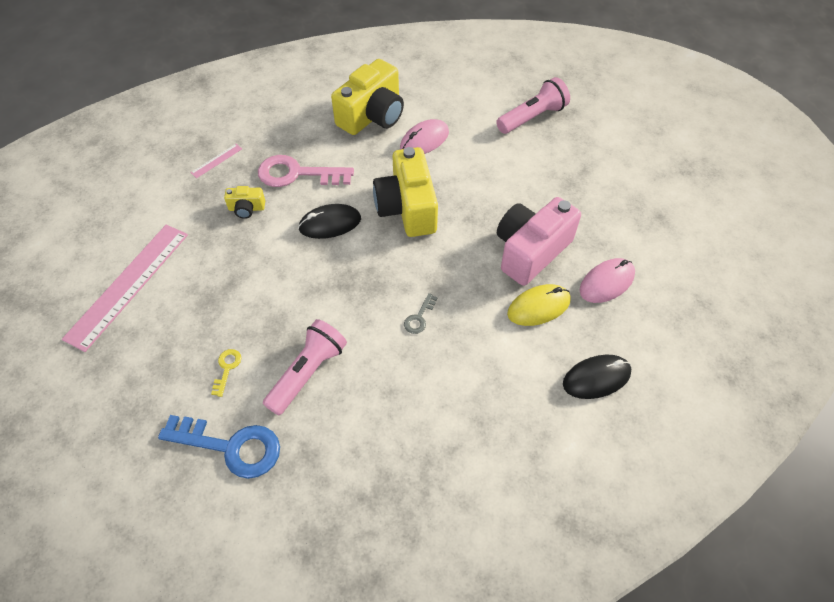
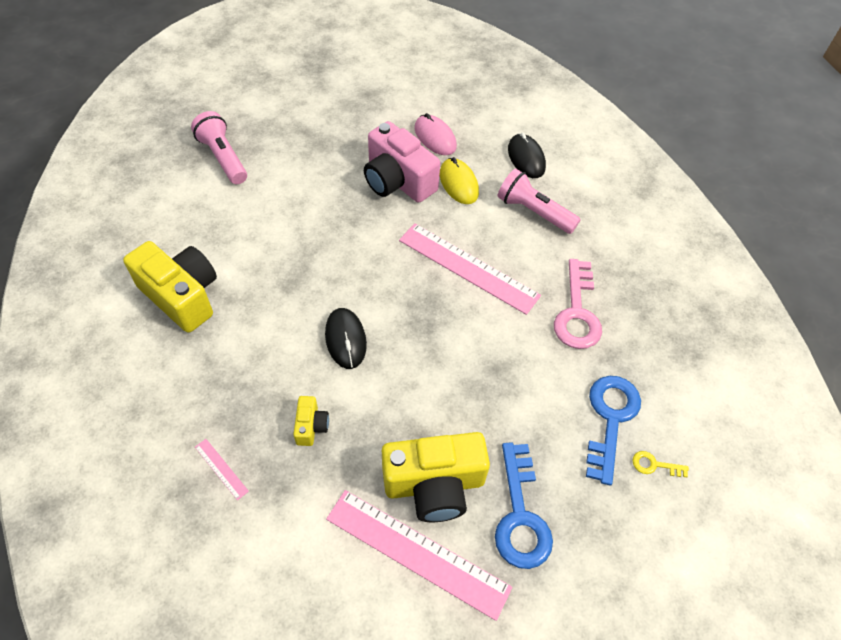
camera: 90 degrees left, 0 degrees up
(145, 360) = (520, 515): none -> blue key
(227, 368) = (528, 430): yellow key -> yellow key (654, 465)
(297, 174) = (263, 373): pink key -> pink key (577, 312)
(307, 373) = (529, 357): pink flashlight -> pink flashlight (534, 212)
(407, 208) = (332, 269): yellow camera -> yellow camera (434, 484)
(419, 317) = (468, 267): grey key -> pink ruler
(424, 140) = (236, 249): pink mouse -> none

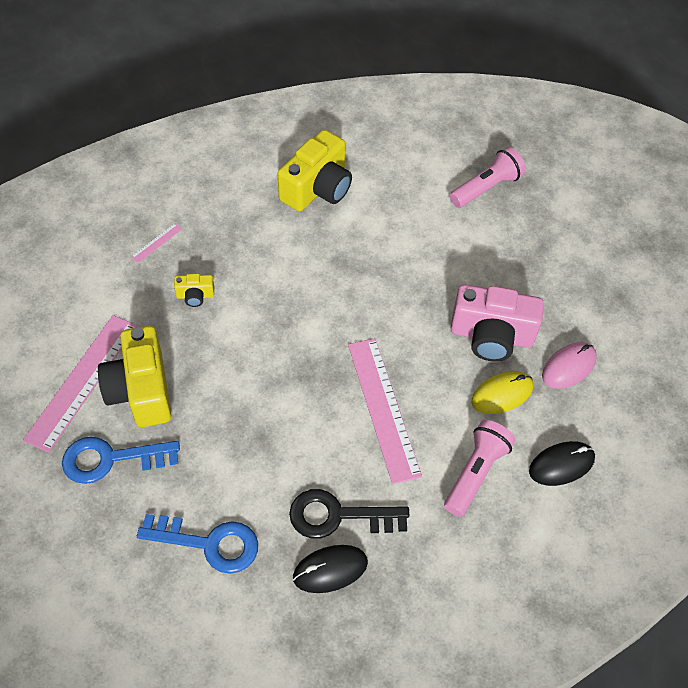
camera: 85 degrees right, 0 degrees up
(345, 339) = (284, 310): black mouse -> black mouse (330, 570)
(398, 181) = (491, 336): pink camera -> pink camera turned 120 degrees counterclockwise
(468, 267) = (383, 408): pink ruler -> pink ruler turned 45 degrees counterclockwise
(577, 312) = (338, 516): pink key -> black key
(654, 465) = (159, 583): yellow key -> none

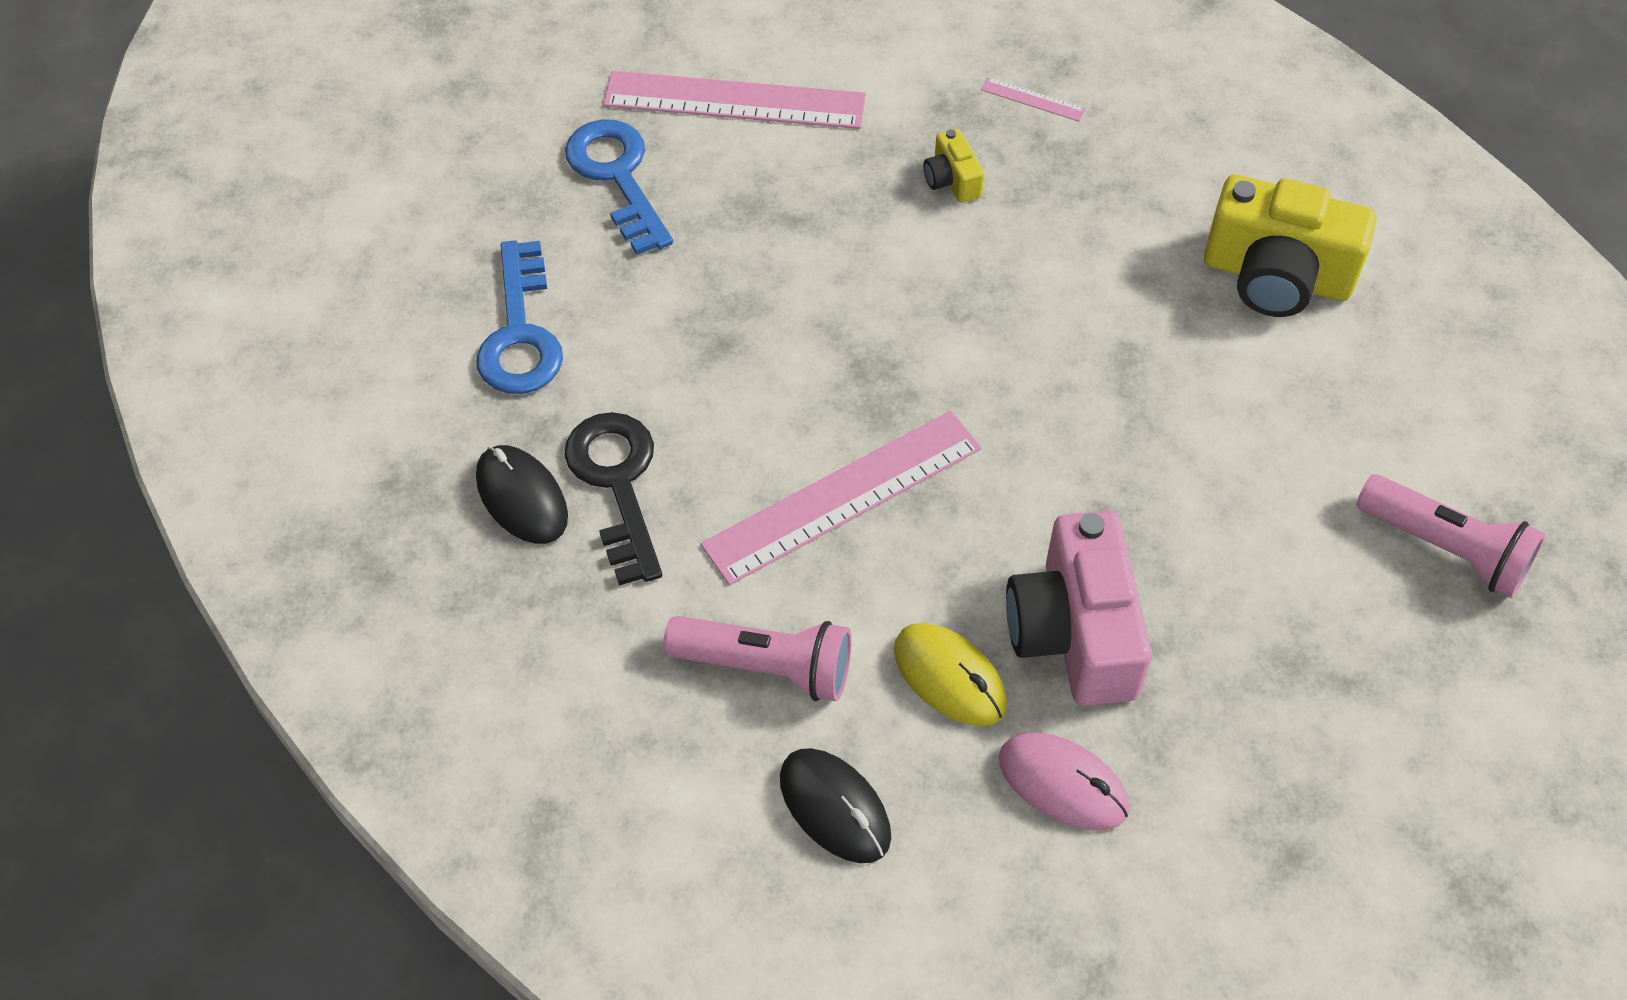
camera: 75 degrees right, 0 degrees up
(141, 390) = (747, 172): yellow camera -> none

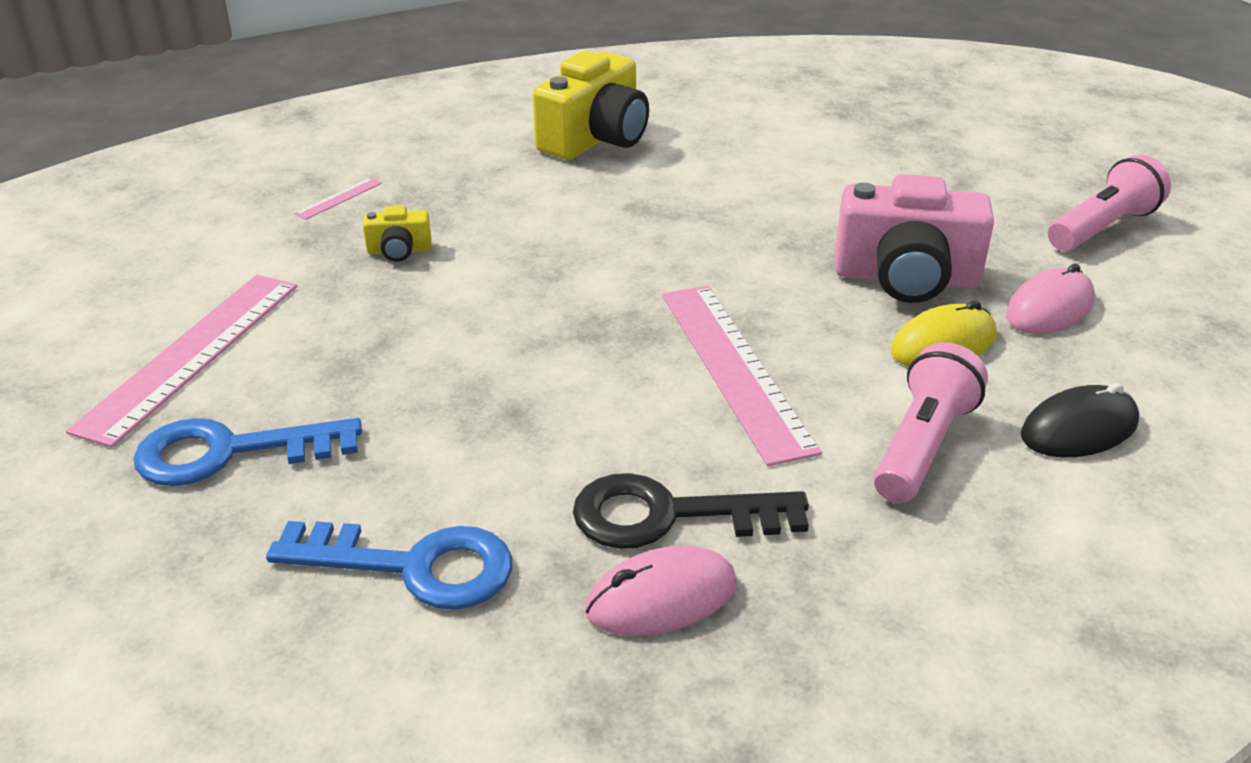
camera: 75 degrees left, 20 degrees down
(522, 497) = (661, 598): black mouse -> pink mouse
(1446, 548) = (857, 130): pink flashlight -> pink flashlight (1102, 228)

